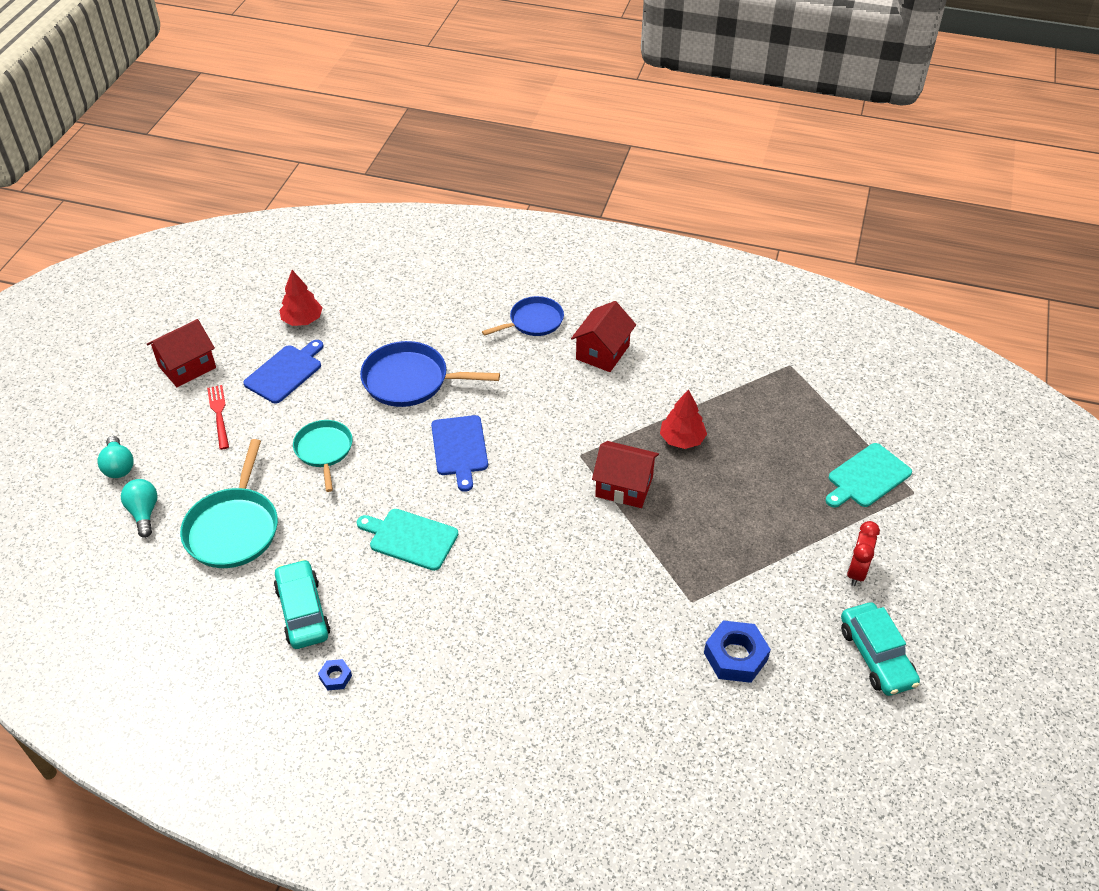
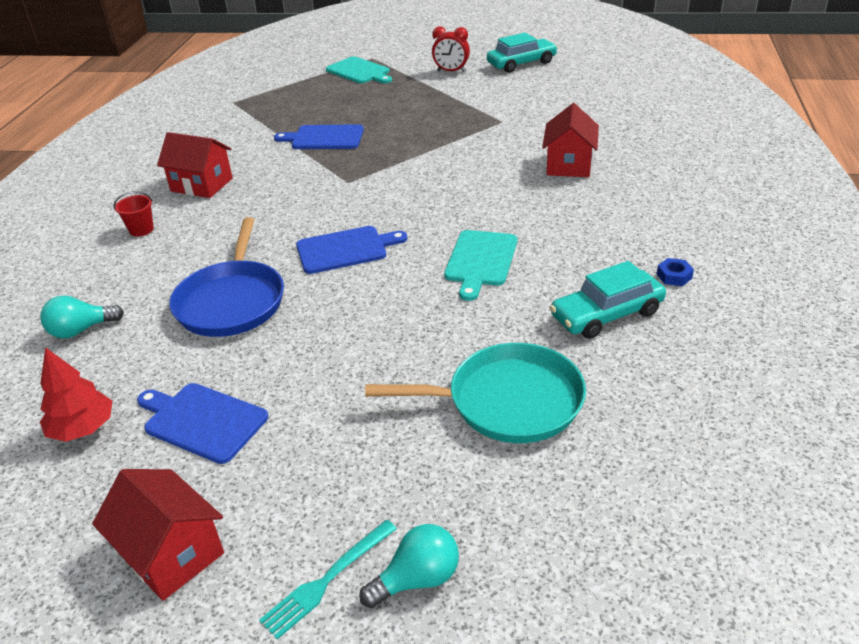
camera: 95 degrees left, 10 degrees down
(138, 429) = (327, 580): none -> turquoise fork
(144, 513) = (507, 509): turquoise light bulb -> turquoise light bulb (81, 330)
(219, 414) = (291, 476): red fork -> none
(324, 450) = (357, 349): turquoise pan -> none
(533, 321) = (141, 230): blue pan -> red bucket
(624, 487) = (385, 157): red house -> red house (569, 165)
(682, 439) = (324, 138): red tree -> blue cutting board
(735, 656) = (545, 103): blue nut -> none

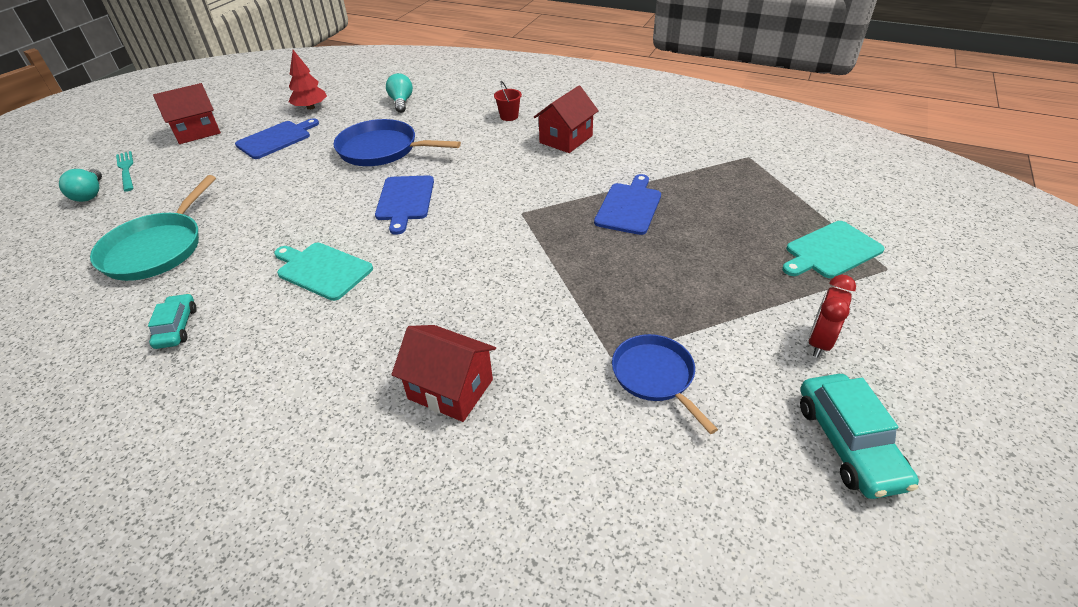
camera: 105 degrees right, 5 degrees up
(509, 108) = (655, 376): none -> blue pan
(606, 314) = (177, 327): turquoise car -> turquoise car, size x0.63
(674, 276) = (171, 398): blue nut -> none

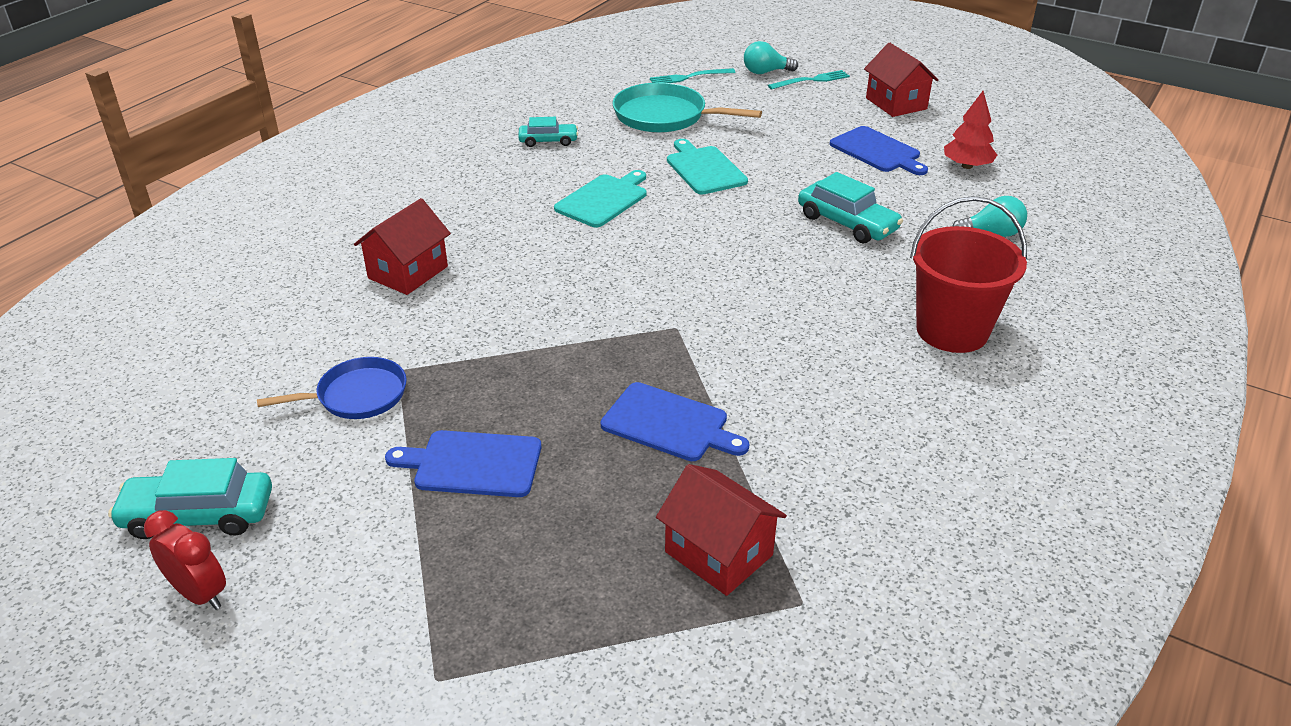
camera: 95 degrees right, 5 degrees down
(68, 240) = (689, 77): none -> turquoise fork
(382, 150) = (847, 223): blue pan -> turquoise car
(405, 200) = (721, 242): blue cutting board -> blue cutting board (473, 464)
(509, 116) = (952, 331): red bucket -> red bucket, size x2.35
(566, 139) = (874, 383): red house -> red house (718, 553)
(819, 342) = (336, 541): red clock -> red clock (199, 594)
(831, 251) = (500, 622): turquoise cutting board -> turquoise cutting board (704, 169)

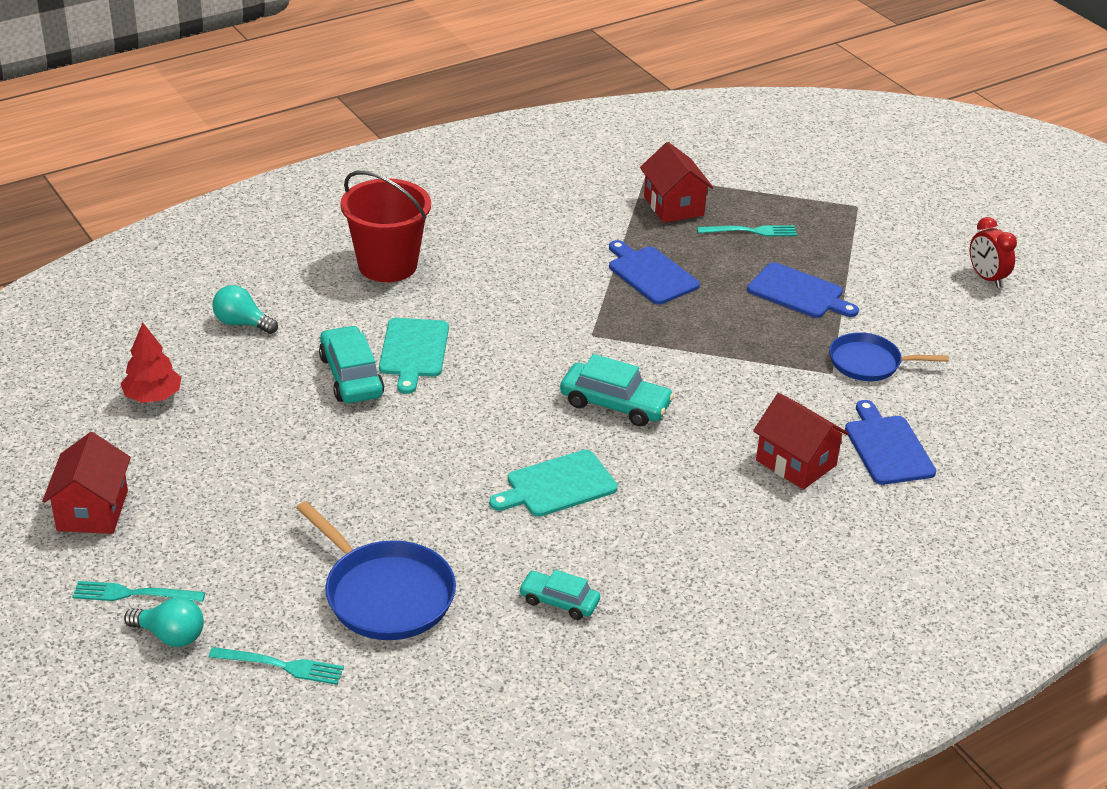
camera: 155 degrees left, 0 degrees up
(198, 515) = (990, 319): turquoise car -> turquoise car (615, 404)
(408, 272) = (796, 463): red house -> red house turned 75 degrees clockwise
(582, 548) = (751, 231): none -> turquoise fork
(664, 116) = (385, 594): turquoise pan -> blue pan
(704, 169) = (418, 489): turquoise cutting board -> turquoise cutting board (413, 351)
(877, 151) = (213, 447): blue cutting board -> blue cutting board (887, 447)

